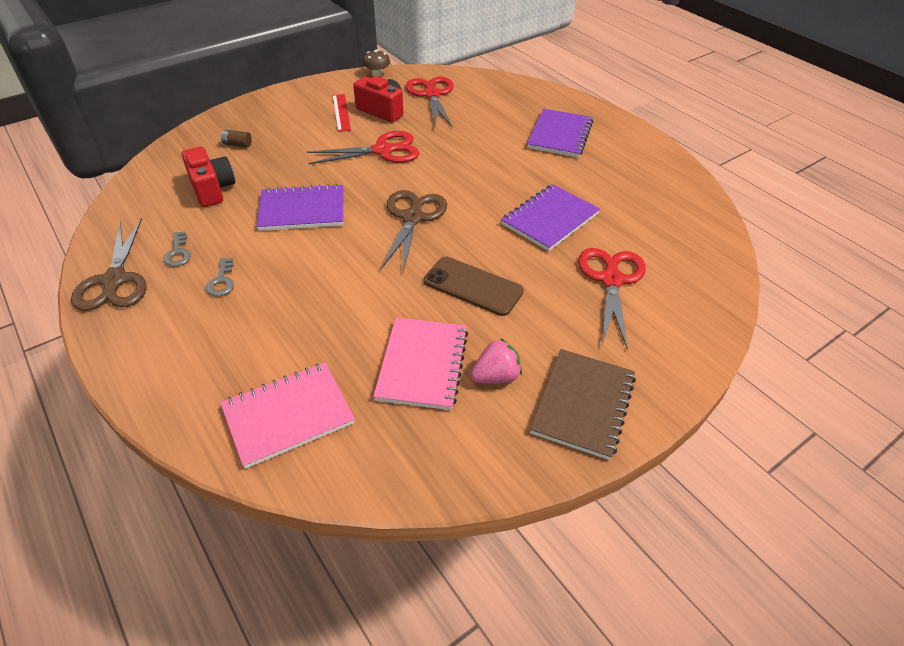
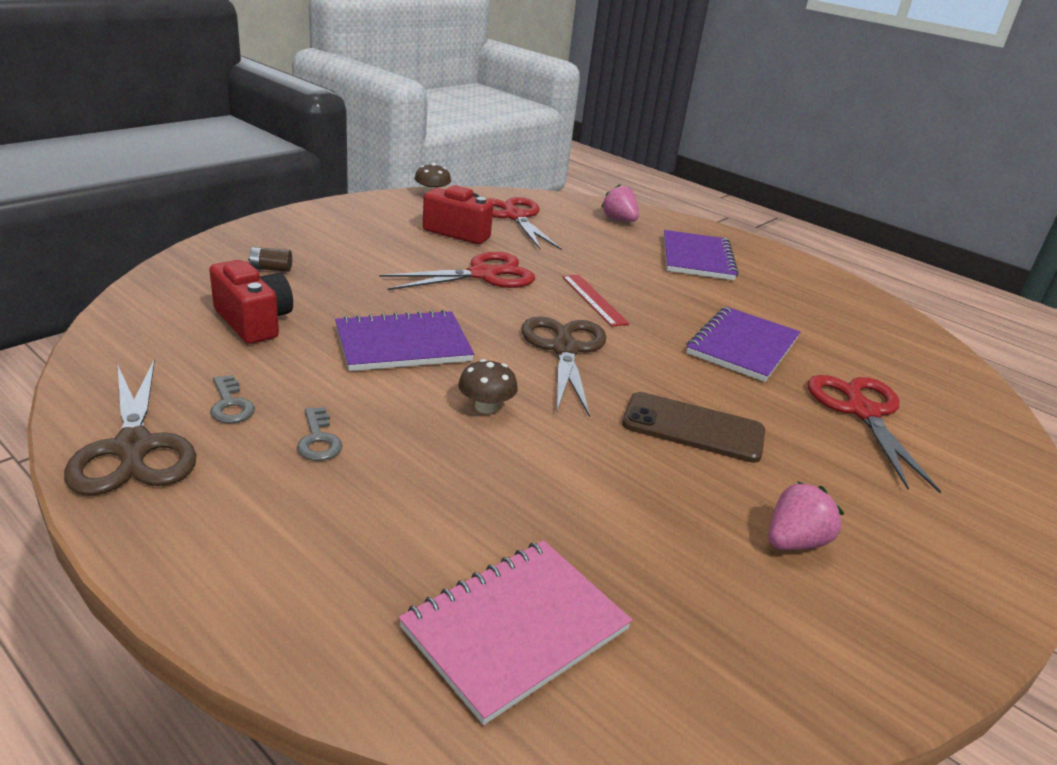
camera: 15 degrees left, 15 degrees down
(337, 262) = (486, 407): none -> brown mushroom
(341, 112) = (404, 233): red ruler -> red ruler (594, 299)
(422, 364) = (682, 534): pink notebook -> none
(514, 97) = (619, 220): none -> pink strawberry
(583, 404) = (931, 568): brown notebook -> none

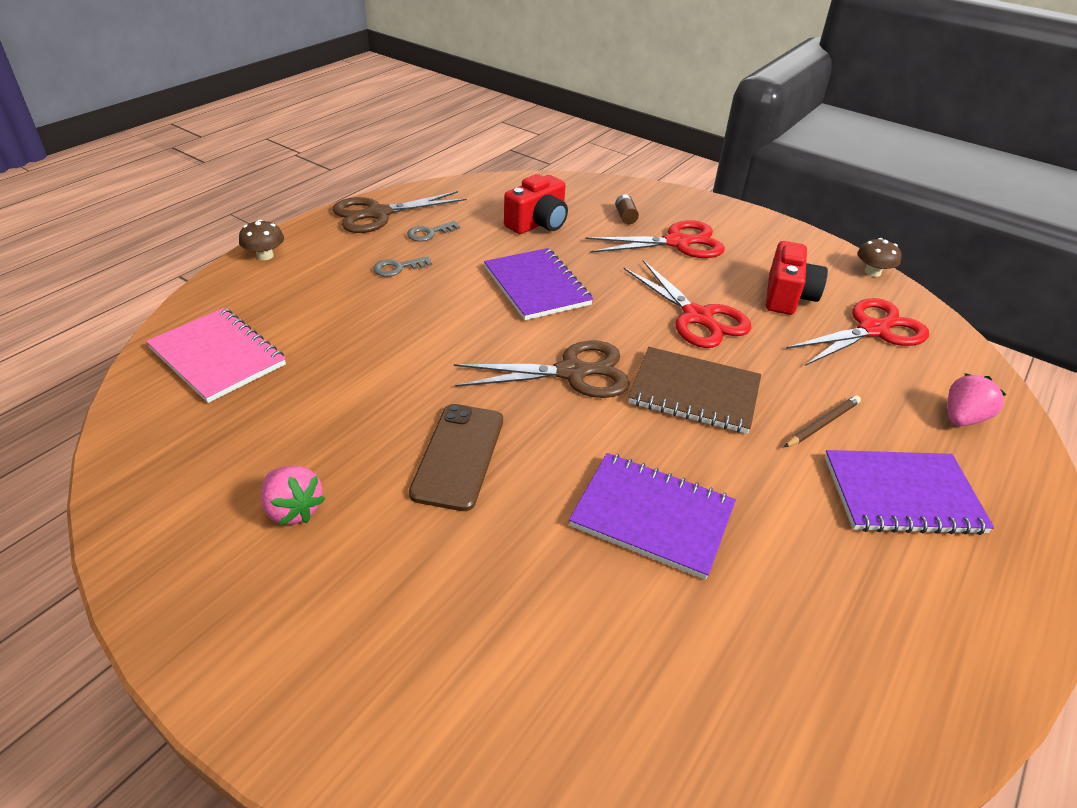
camera: 85 degrees right, 10 degrees up
(486, 407) = (457, 332): brown mushroom -> brown mushroom (265, 255)
(594, 299) = (694, 392): red ruler -> brown notebook
(629, 262) = (822, 423): none -> brown pencil
(862, 411) = (537, 621): red scissors -> red scissors (678, 243)

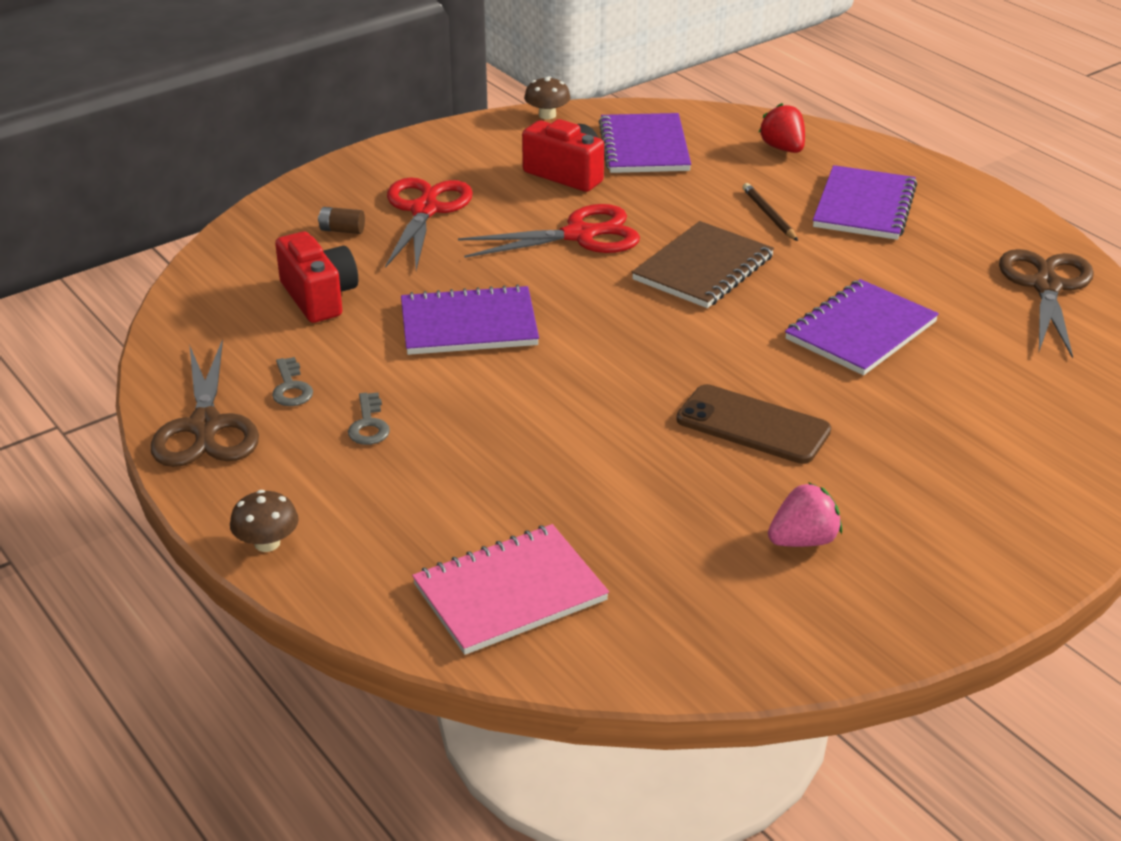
camera: 70 degrees left, 5 degrees down
(573, 372) = (645, 332): brown scissors -> brown scissors (1046, 286)
(873, 330) = (644, 147): red scissors -> purple notebook
(962, 418) = (783, 148): pink strawberry -> red strawberry

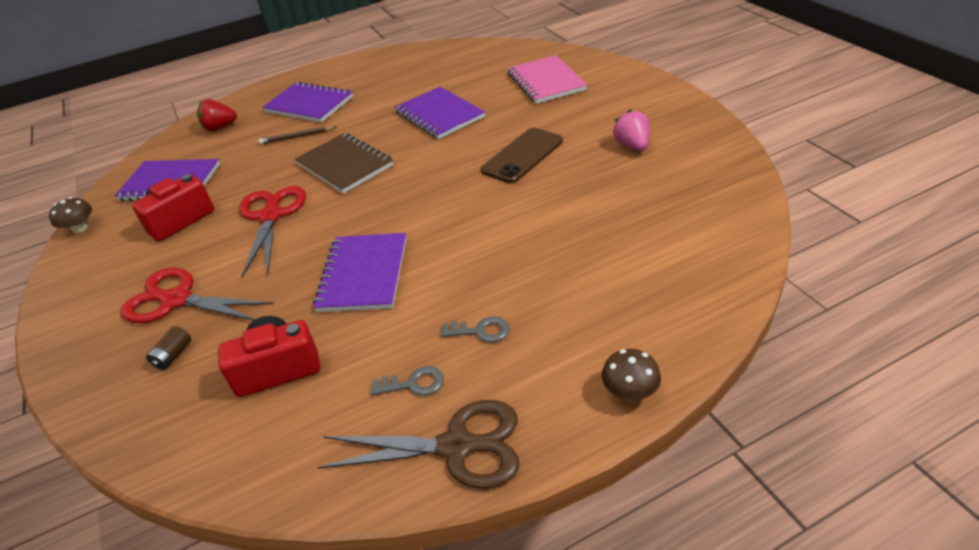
camera: 75 degrees left, 5 degrees up
(510, 593) = (684, 257): pink notebook -> pink notebook (546, 82)
(1046, 286) = (421, 60): brown scissors -> none

